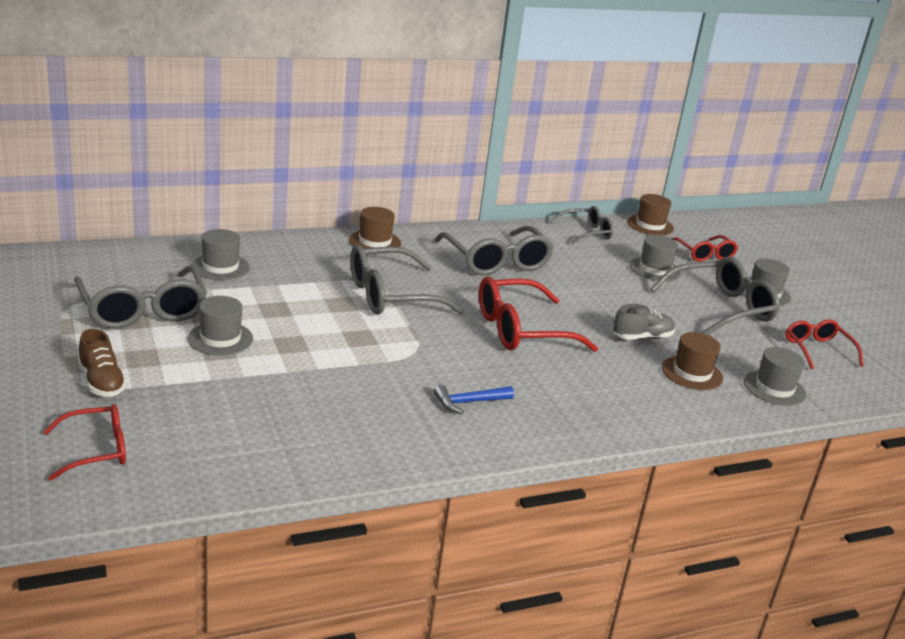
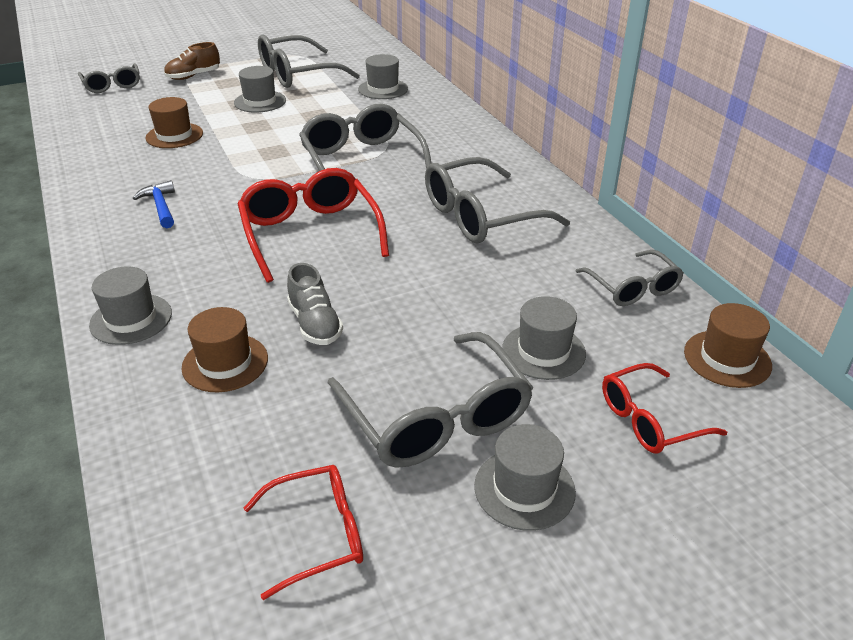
camera: 90 degrees right, 10 degrees up
(97, 450) = (112, 85): red glasses -> grey glasses
(375, 242) = (482, 145): brown hat -> brown hat (174, 135)
(774, 388) = (186, 448): grey hat -> grey hat (131, 319)

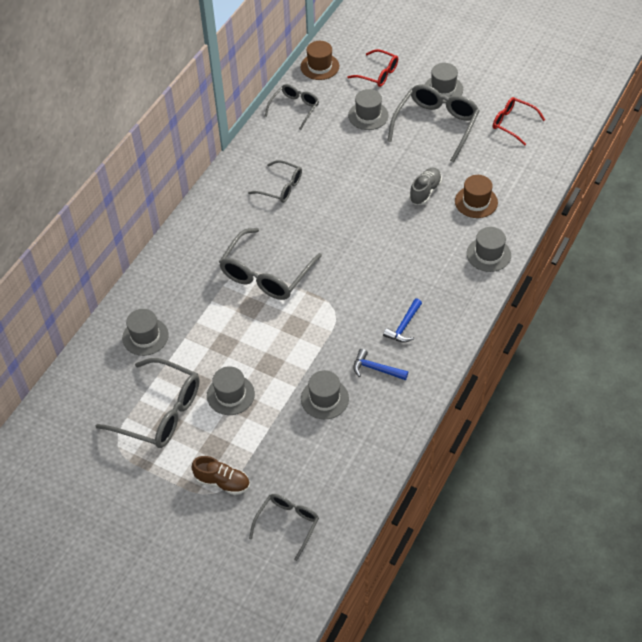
camera: 125 degrees left, 15 degrees up
(150, 170) = (376, 369): none -> blue hammer
(174, 135) = (324, 399): brown hat -> grey hat
(310, 233) = (363, 242): red glasses -> none
(480, 216) = (281, 187): grey glasses -> grey glasses, size x0.60

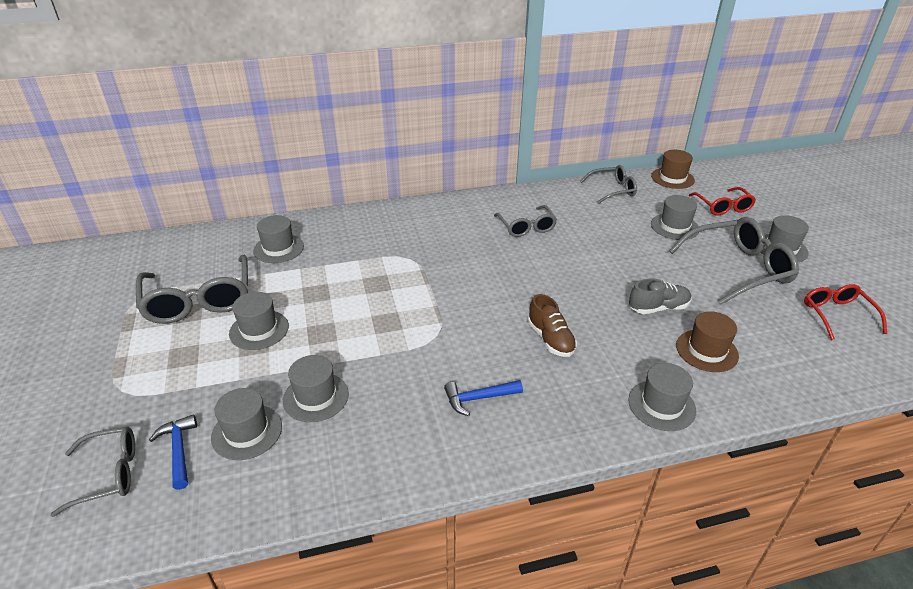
camera: 45 degrees right, 15 degrees down
(222, 482) = (139, 387): brown shoe -> brown shoe (550, 339)
(266, 274) = (423, 272): grey glasses -> none
(319, 445) = (247, 432): none -> grey hat
(376, 369) = (396, 412): blue hammer -> blue hammer (179, 450)

